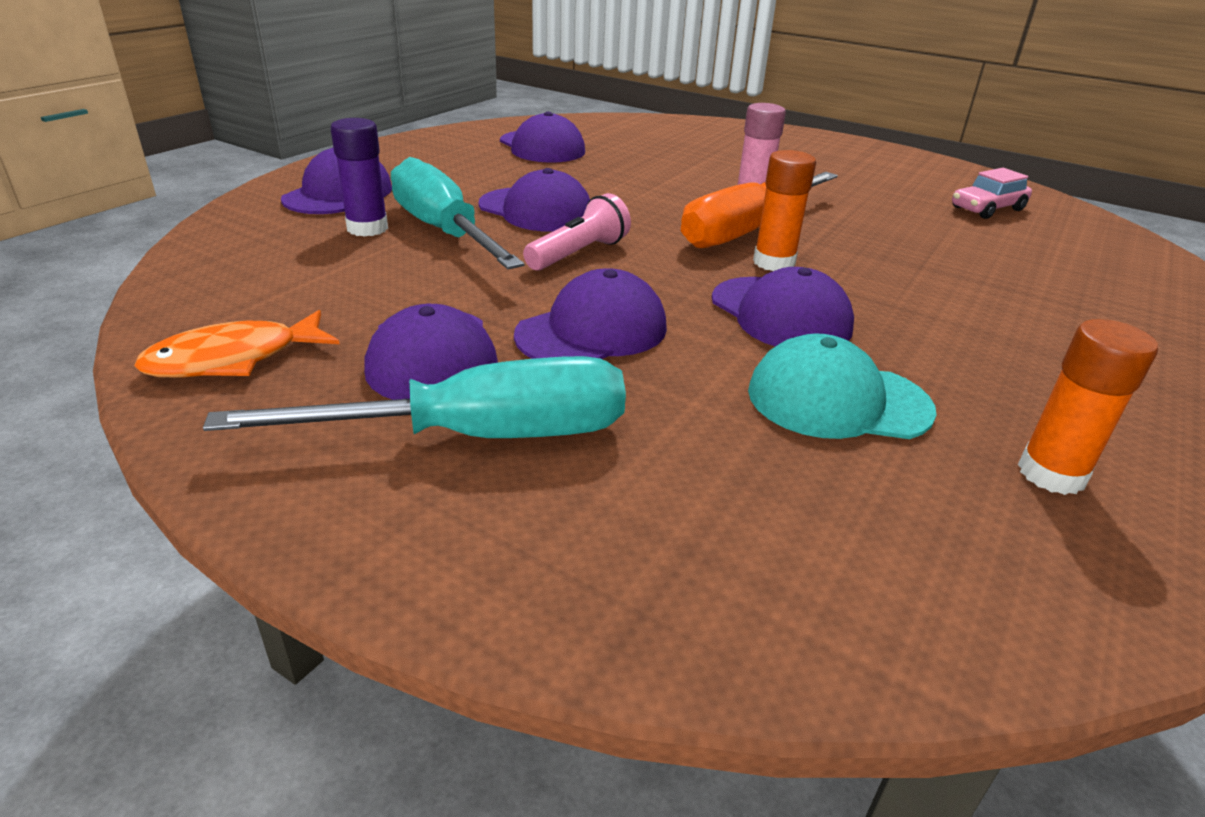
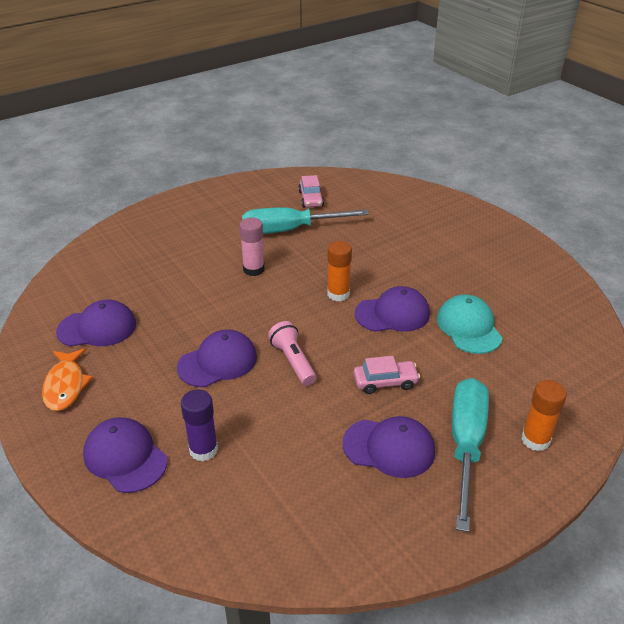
camera: 65 degrees left, 5 degrees up
(233, 359) = (364, 533): orange fish -> orange fish (65, 385)
(443, 231) = (229, 412): turquoise screwdriver -> turquoise screwdriver (289, 230)
(592, 331) = (385, 382): purple cap -> pink car
(745, 231) = (295, 288): orange screwdriver -> none
(838, 400) = (469, 327): turquoise cap -> turquoise cap turned 135 degrees clockwise
(1051, 474) = (527, 298): orange glue stick -> orange glue stick (535, 440)

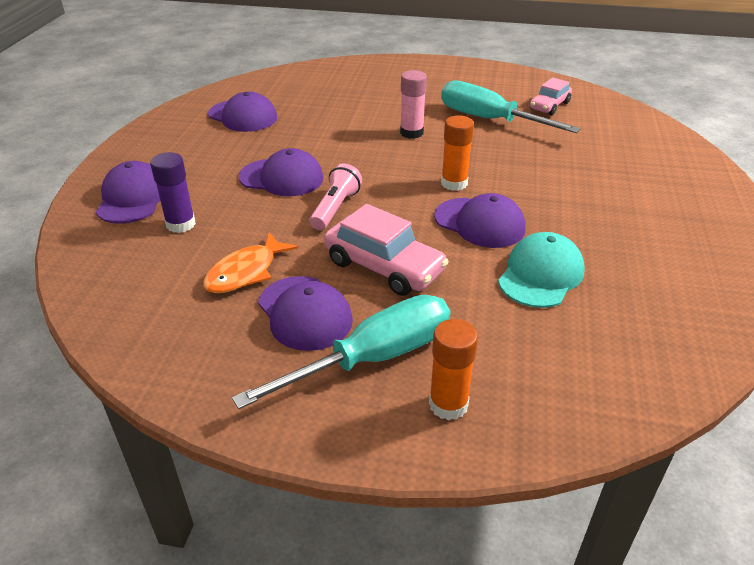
camera: 45 degrees right, 0 degrees up
(65, 385) = (171, 138): orange fish -> orange fish (245, 272)
(385, 382) = (384, 267): pink car -> pink car, size x1.61

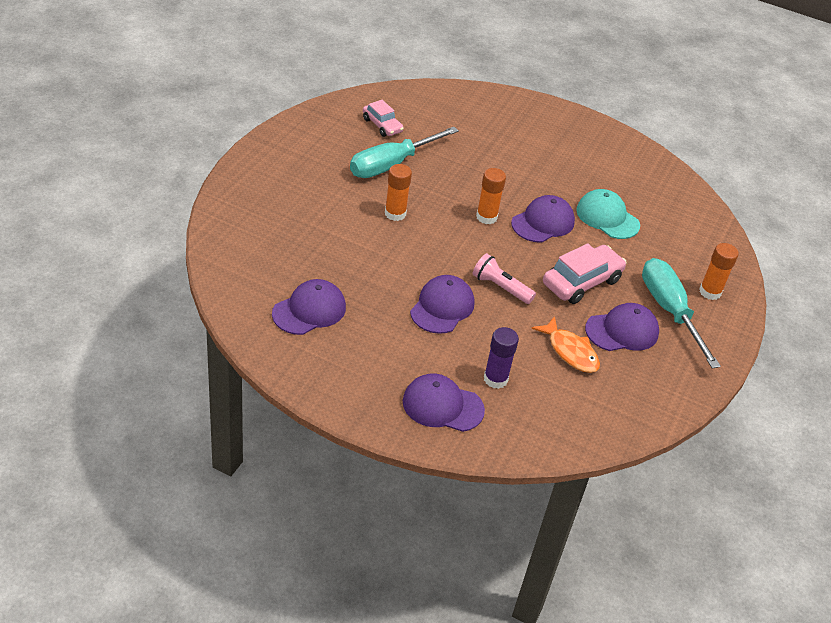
camera: 80 degrees left, 5 degrees up
(411, 133) = (395, 214): pink glue stick -> orange glue stick

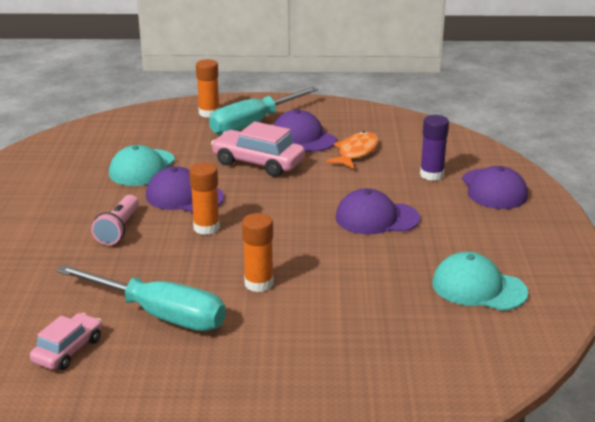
camera: 110 degrees left, 15 degrees down
(309, 310) = (478, 288): purple cap -> turquoise cap
(500, 287) = (312, 197): pink flashlight -> pink flashlight (118, 229)

